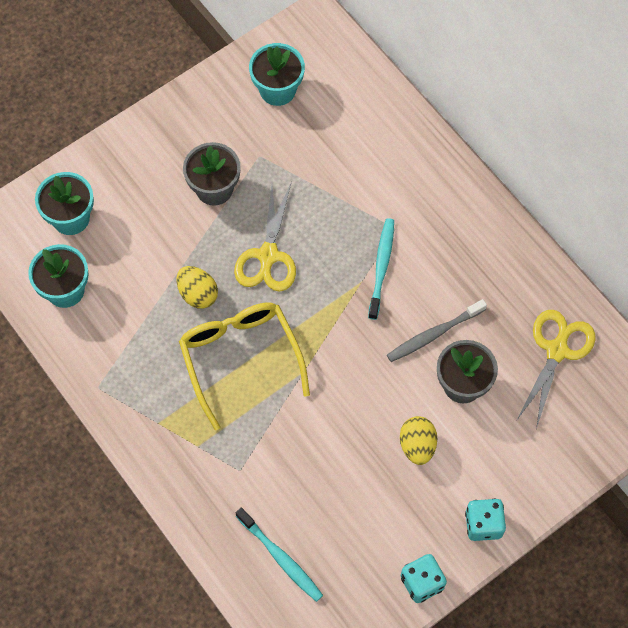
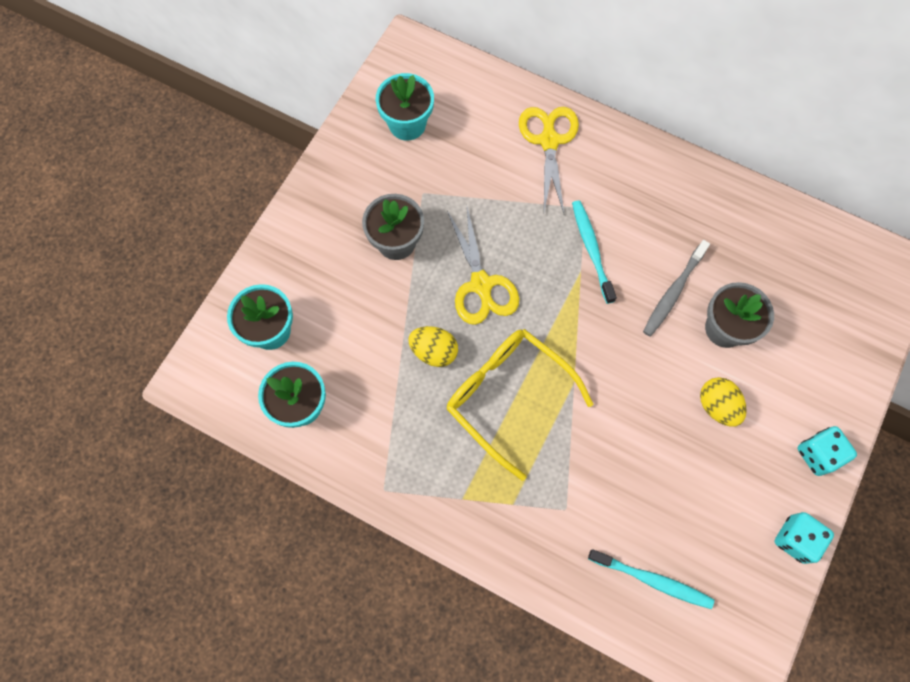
camera: 25 degrees left, 5 degrees up
(557, 350) = (789, 258): yellow scissors -> yellow scissors (549, 140)

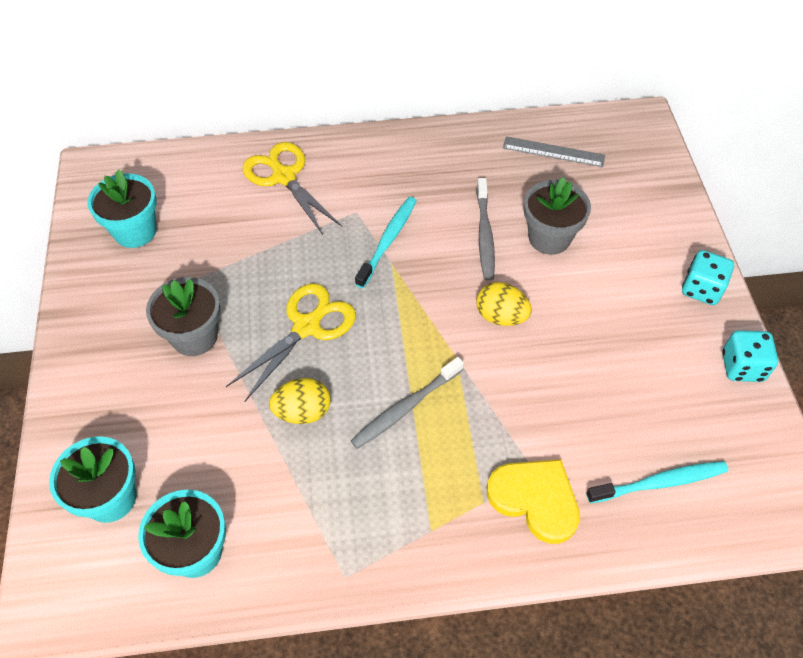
camera: 35 degrees left, 15 degrees down
(481, 285) = (307, 326): yellow scissors -> yellow scissors turned 90 degrees counterclockwise
(508, 397) = (405, 408): yellow glasses -> grey toothbrush
(551, 528) = (535, 499): none -> yellow heart
(591, 250) = (388, 241): turquoise toothbrush -> turquoise toothbrush turned 75 degrees clockwise
(717, 406) = (593, 301): yellow egg -> yellow egg (501, 316)
(792, 251) = (553, 152): none -> grey ruler

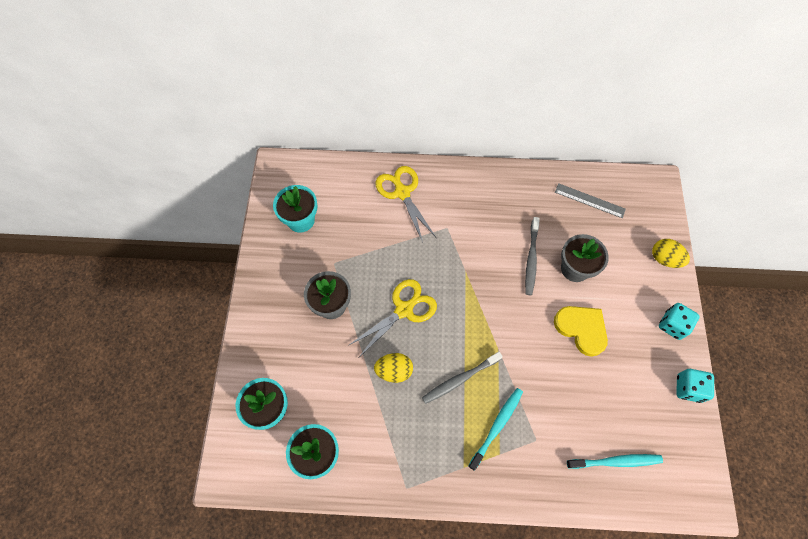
camera: 10 degrees right, 10 degrees up
(388, 241) = (465, 253): turquoise toothbrush -> turquoise toothbrush (497, 426)
(501, 316) = (532, 323): yellow egg -> yellow egg (664, 259)
(535, 499) = (533, 458): yellow heart -> yellow heart (581, 329)

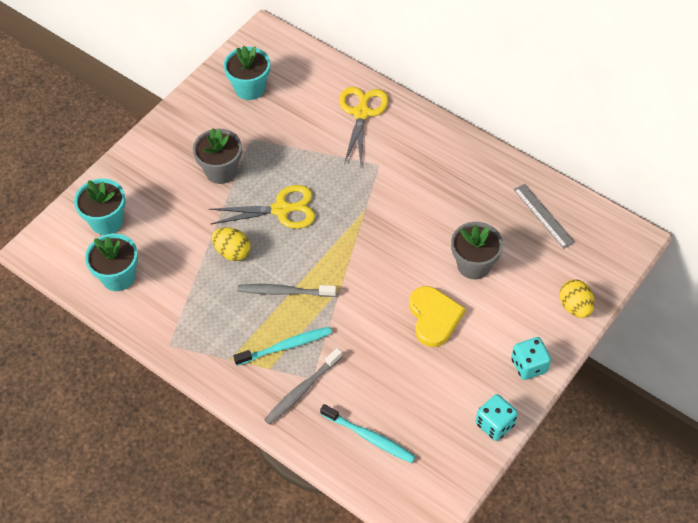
camera: 35 degrees right, 10 degrees down
(531, 259) = (437, 234): grey toothbrush -> grey toothbrush (302, 390)

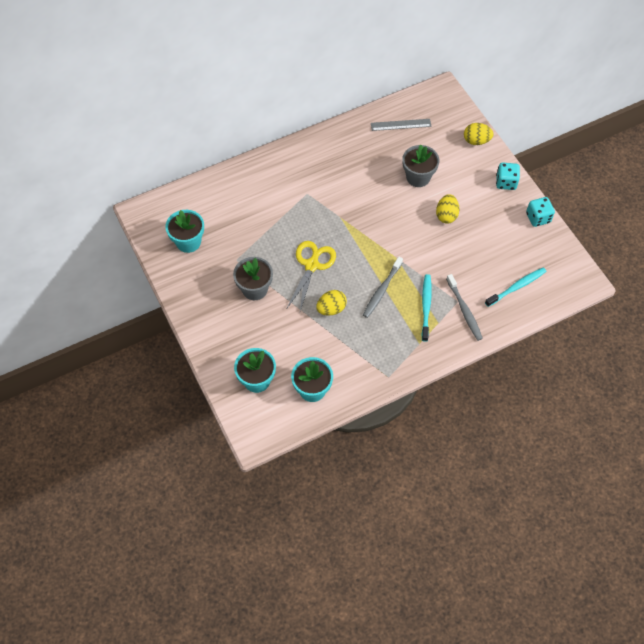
camera: 65 degrees left, 5 degrees up
(361, 113) = (255, 184): yellow scissors -> none
(434, 317) = (446, 215): yellow heart -> yellow egg

